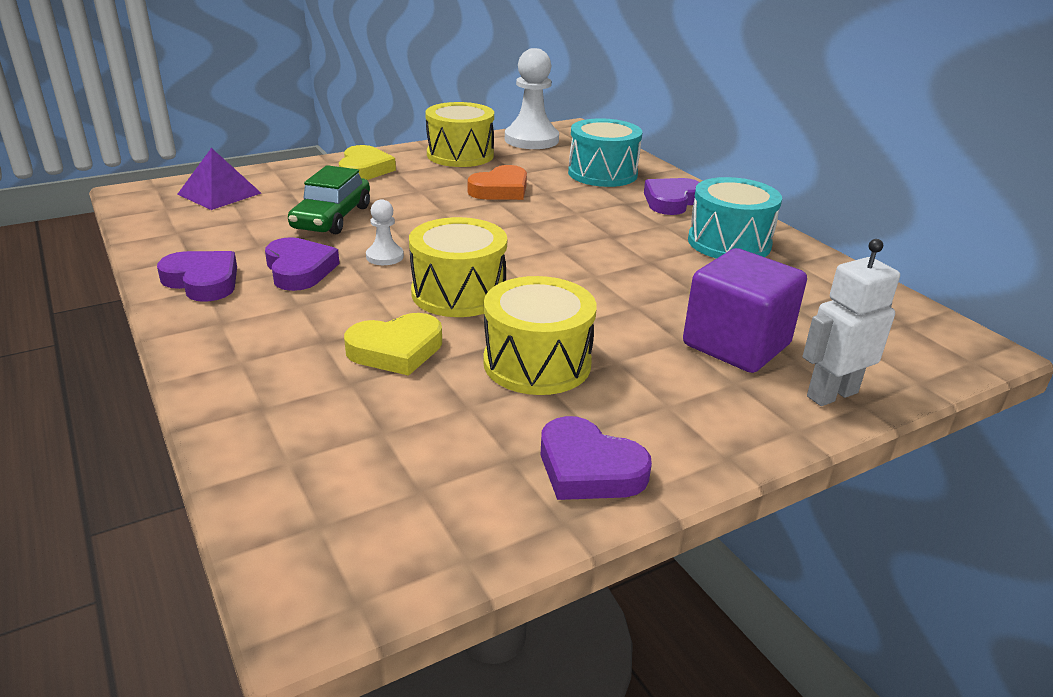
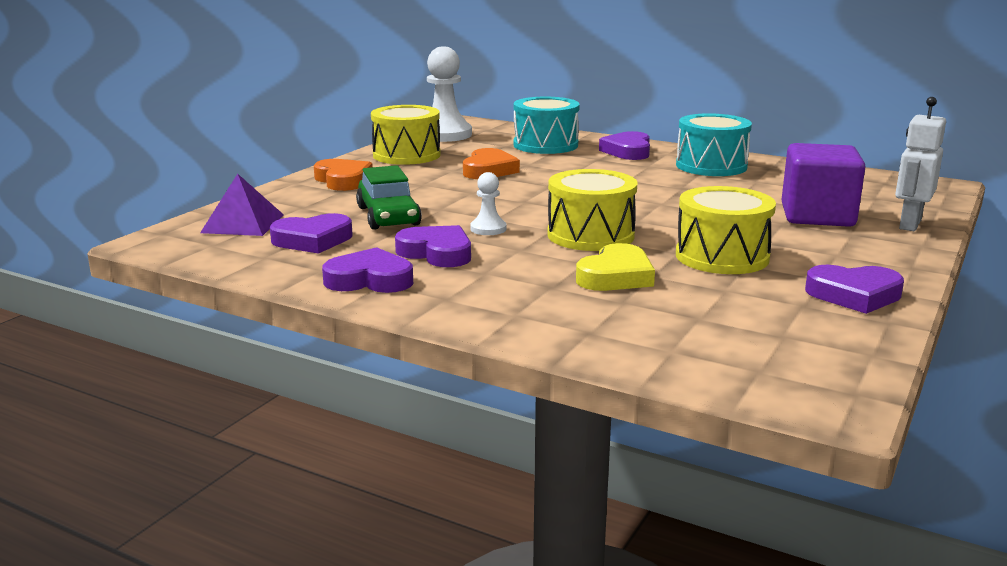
camera: 30 degrees left, 10 degrees down
(236, 225) = (313, 240): none -> purple heart
(364, 169) = (343, 180): yellow heart -> orange heart

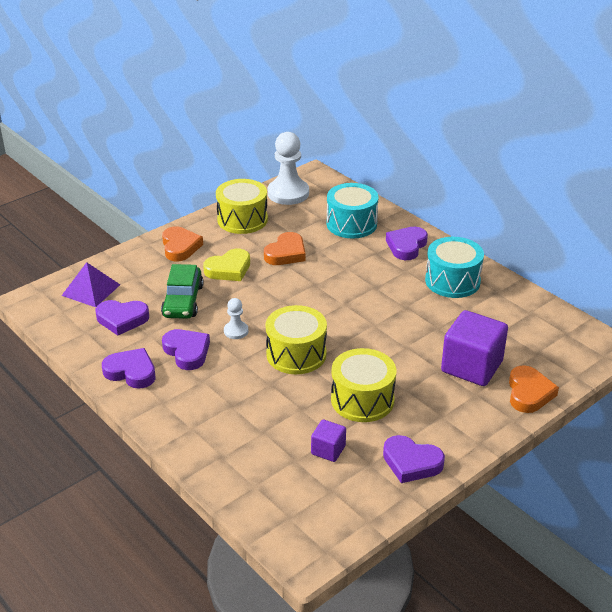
camera: 20 degrees right, 15 degrees up
(616, 276) = (278, 404): yellow heart -> yellow heart (229, 269)
(732, 302) = (328, 450): none -> purple cube
(909, 224) = (529, 393): white robot -> orange heart

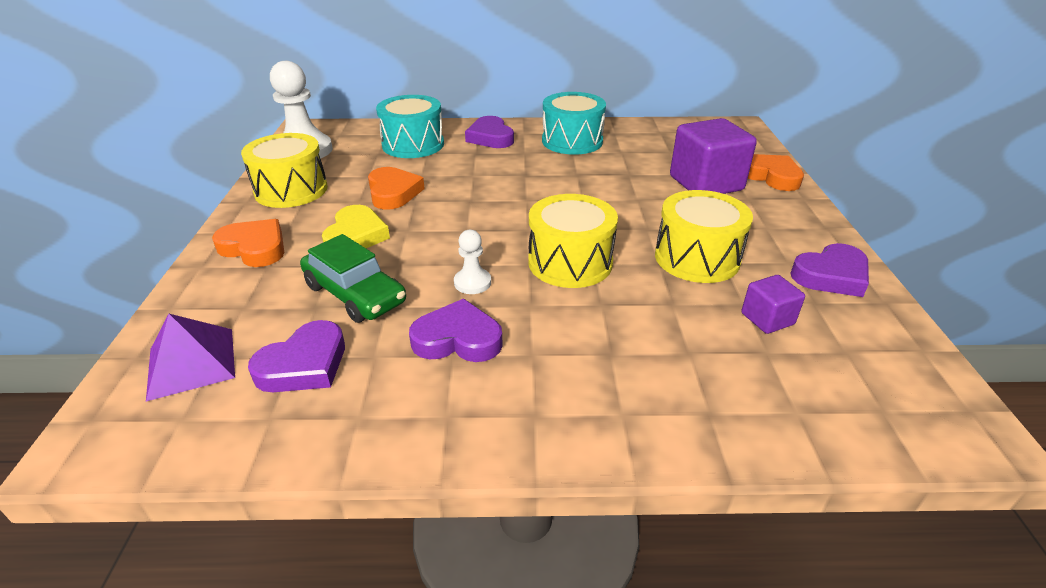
camera: 50 degrees left, 0 degrees up
(131, 372) = (429, 414): purple heart -> none

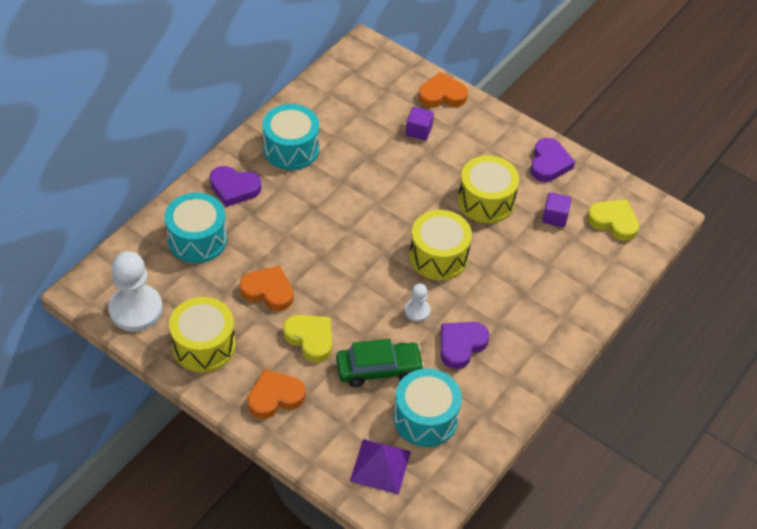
camera: 55 degrees left, 15 degrees up
(304, 364) = (425, 418): purple heart -> turquoise drum
(706, 183) = (418, 131): purple cube -> purple cube, size x0.51
(857, 377) = (613, 222): none -> yellow heart

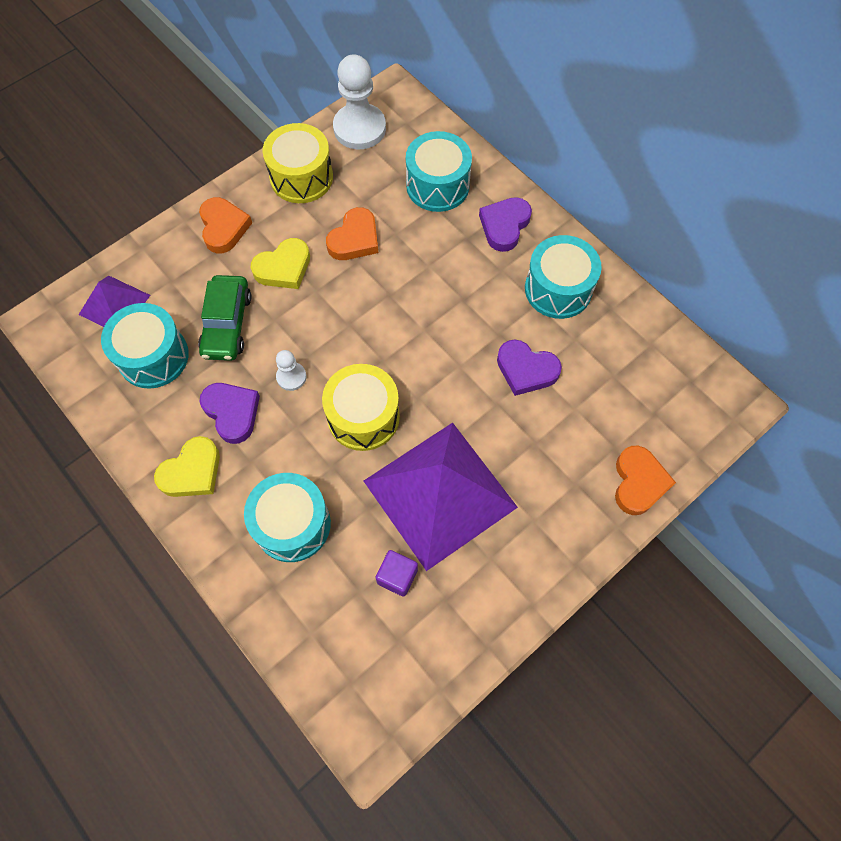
camera: 105 degrees right, 15 degrees up
(418, 131) = (573, 438): purple cube -> none
(486, 201) = (440, 494): yellow drum -> purple pyramid
(539, 285) = (292, 524): none -> turquoise drum
(549, 163) = (493, 596): purple heart -> purple heart (526, 370)
(613, 222) = (373, 657): yellow heart -> yellow heart (192, 471)

